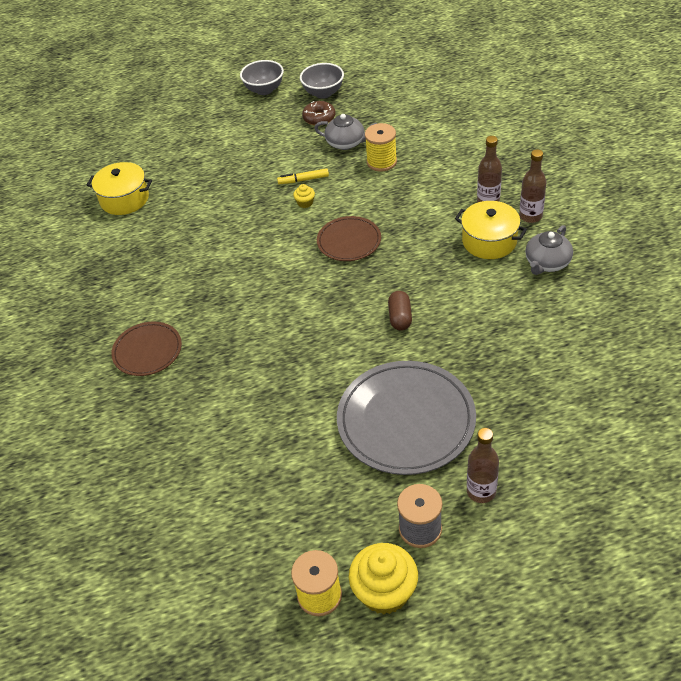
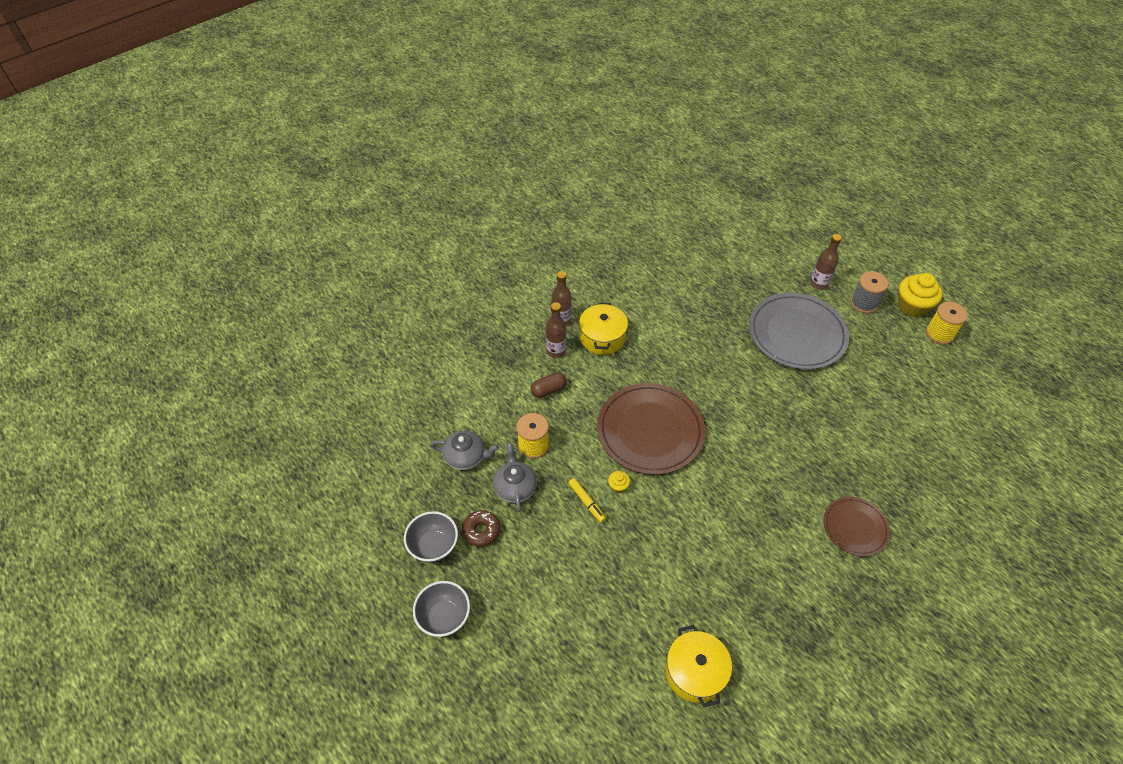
camera: 120 degrees left, 5 degrees up
(349, 241) = (650, 431): brown plate -> brown plate, size x1.79
(400, 317) = (712, 367): brown capsule -> brown capsule (548, 390)
(547, 263) = (609, 299): grey teapot -> grey teapot (466, 457)

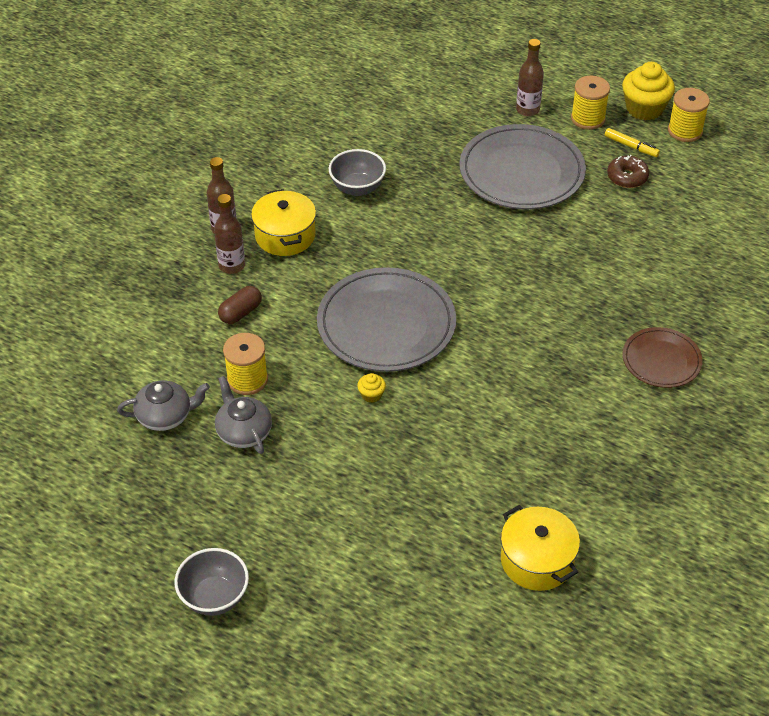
camera: 20 degrees left, 5 degrees down
(434, 546) = (167, 526): grey bowl -> grey bowl (357, 188)
(481, 531) = (221, 491): brown donut -> brown donut (627, 177)
(586, 502) = (340, 423): yellow marker -> yellow marker (631, 146)
(650, 431) = (386, 324): brown plate -> grey plate
(864, 303) = (588, 119): grey spool -> yellow spool

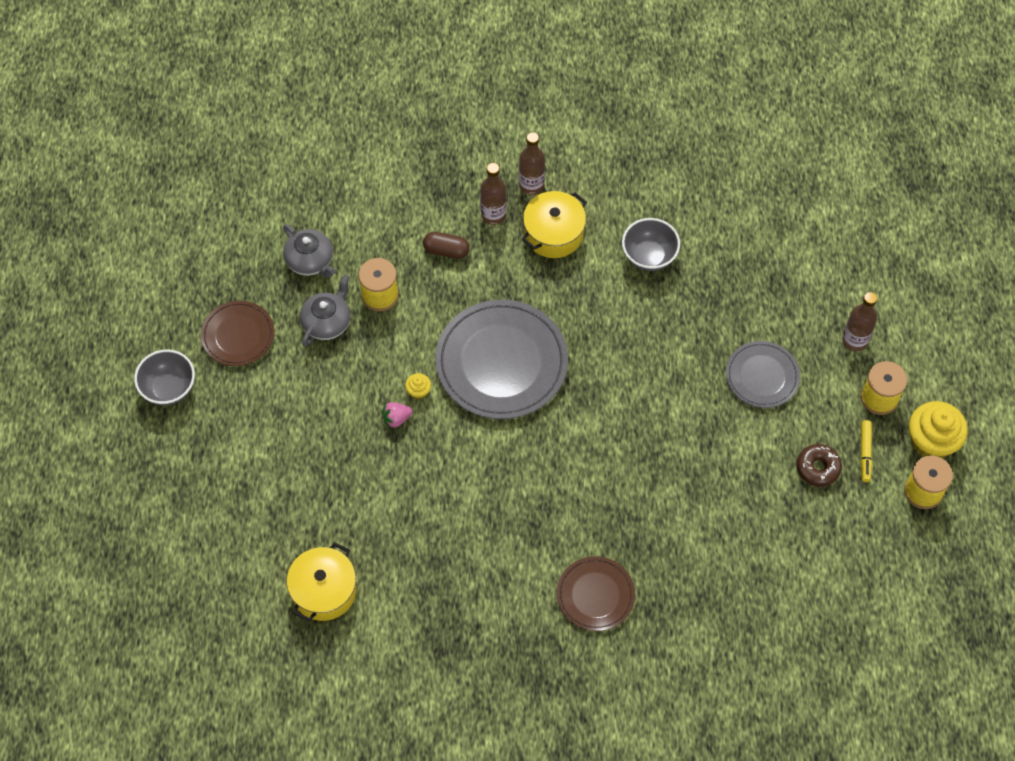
camera: 60 degrees right, 15 degrees up
(200, 510) = (238, 335): none -> brown plate
(388, 423) = (396, 419): none -> pink strawberry
(521, 172) = (762, 376): grey plate -> grey plate, size x0.56

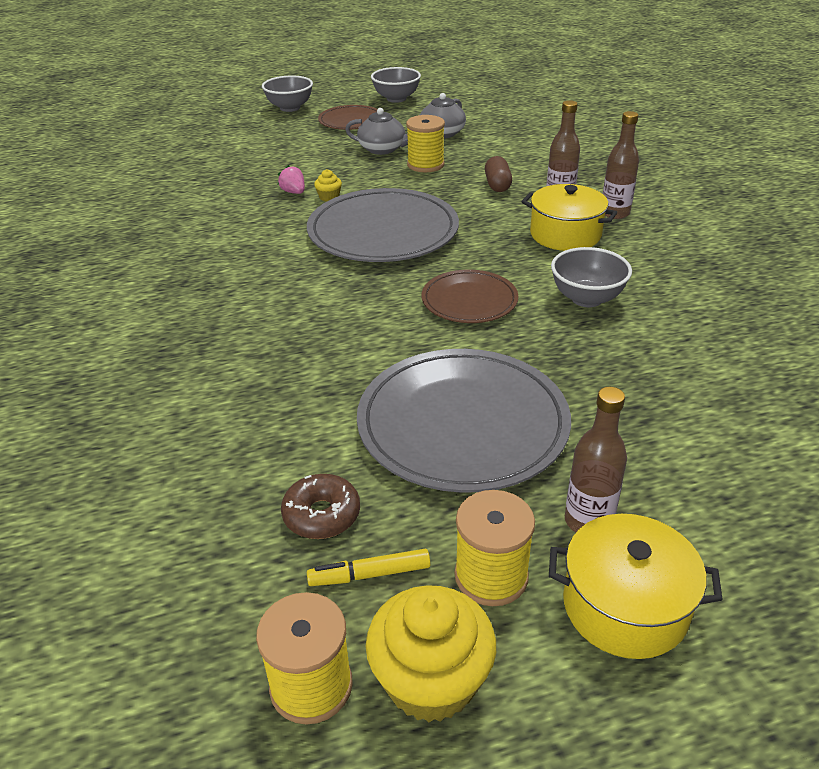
camera: 75 degrees right, 25 degrees down
(190, 276) = (396, 99): none -> grey bowl
(324, 591) = (101, 190): yellow pot -> yellow pot (625, 606)
(595, 595) = (89, 337): brown plate -> brown plate (469, 300)
(762, 376) = (462, 424): grey plate -> grey plate, size x1.79

